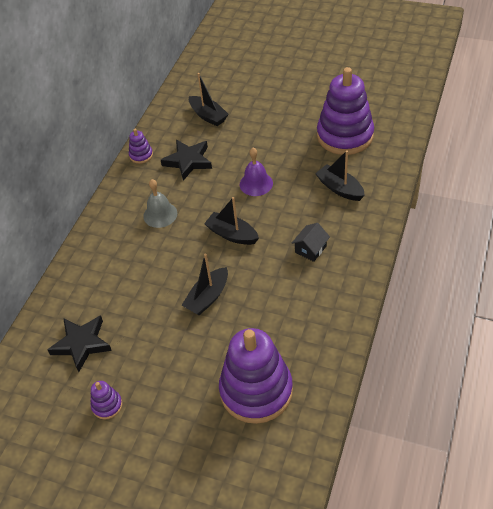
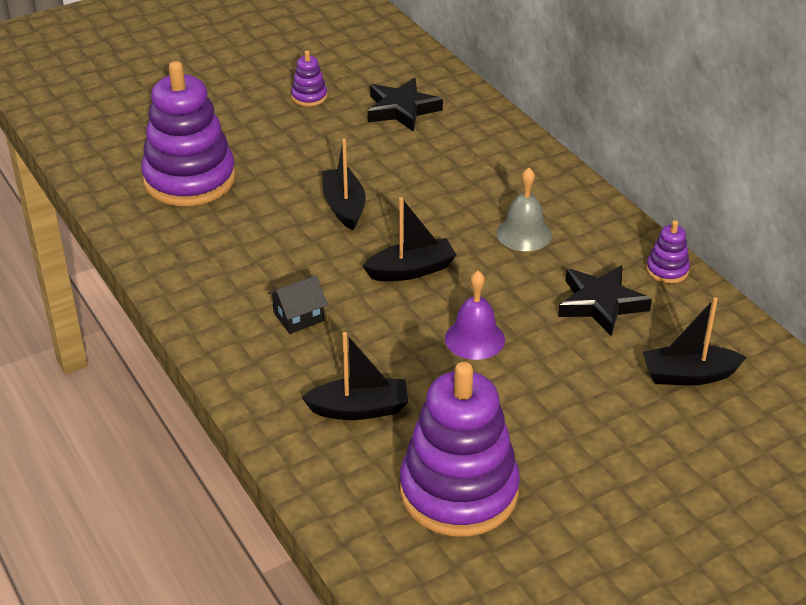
camera: 125 degrees right, 10 degrees down
(310, 249) = (298, 317): black house -> black house turned 75 degrees clockwise

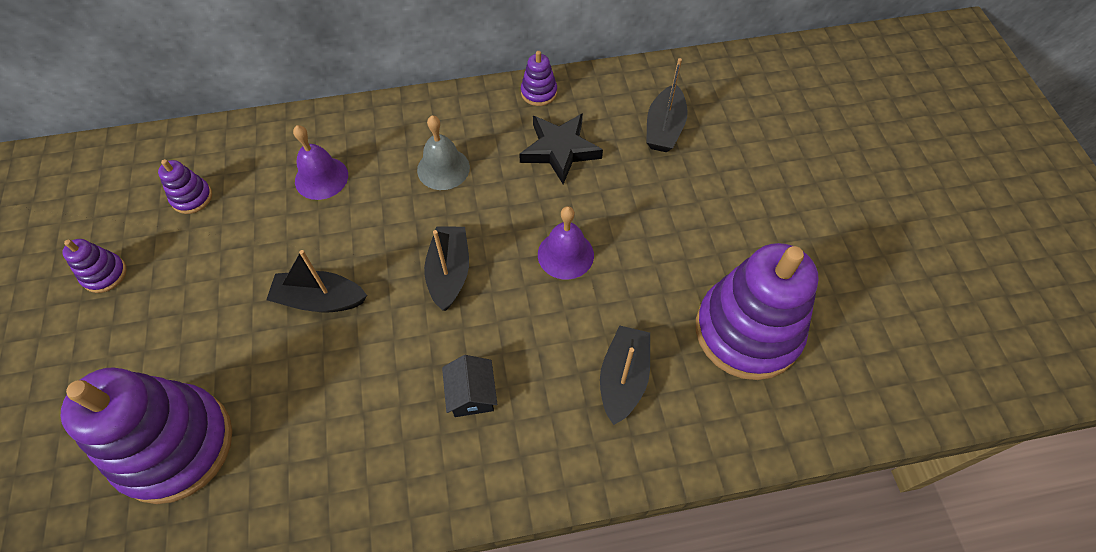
camera: 70 degrees left, 20 degrees up
(402, 109) = (192, 197): black star -> purple stacking toy
(465, 167) = (321, 178): none -> purple bell

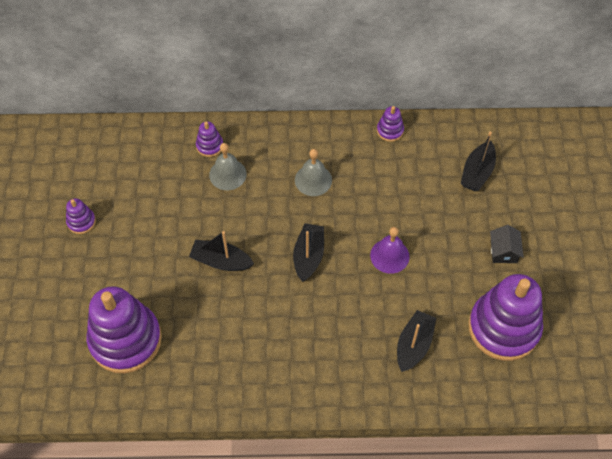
camera: 10 degrees right, 0 degrees up
(192, 197) = (139, 175): purple stacking toy -> purple stacking toy (209, 146)
(321, 178) = (227, 174): purple bell -> grey bell
(471, 394) = (313, 339): black house -> black house (503, 251)
(560, 150) = (398, 178): black star -> none

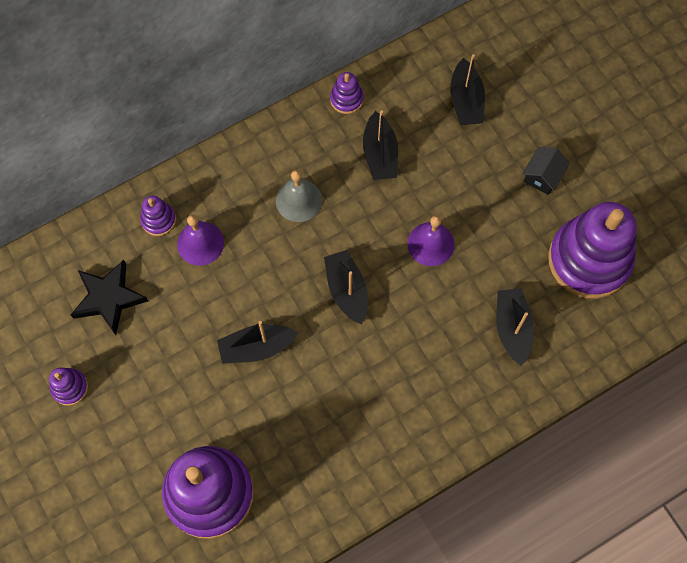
camera: 30 degrees left, 10 degrees up
(144, 178) = (108, 298): none -> black star
(227, 174) = (200, 243): grey bell -> purple bell
(390, 178) = (380, 154): none -> black boat
(503, 251) = (542, 176): black house -> black house turned 60 degrees clockwise

